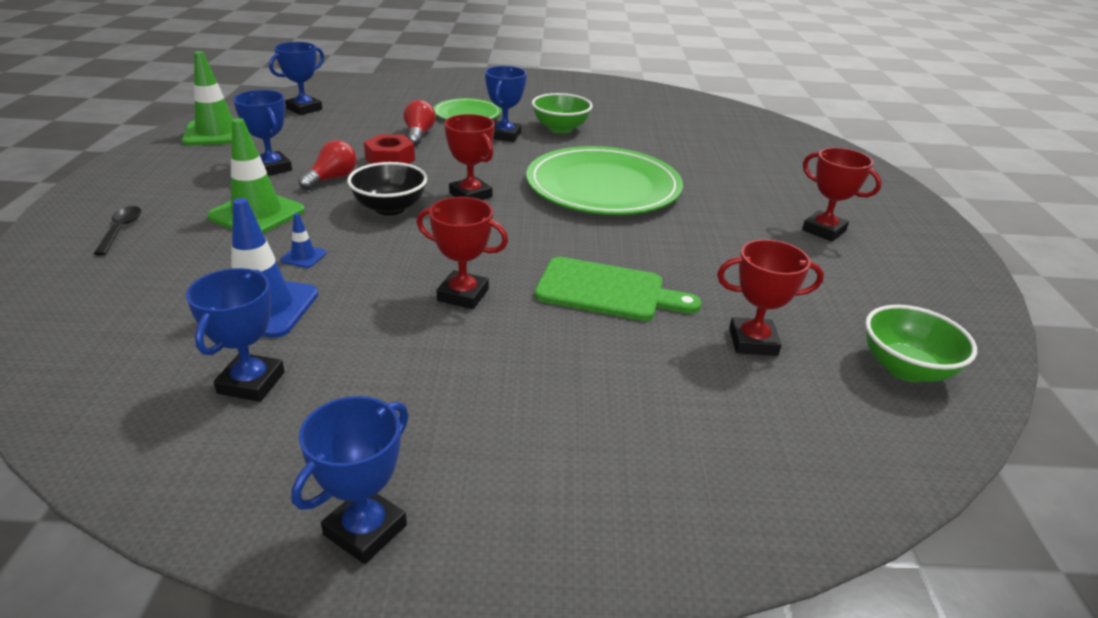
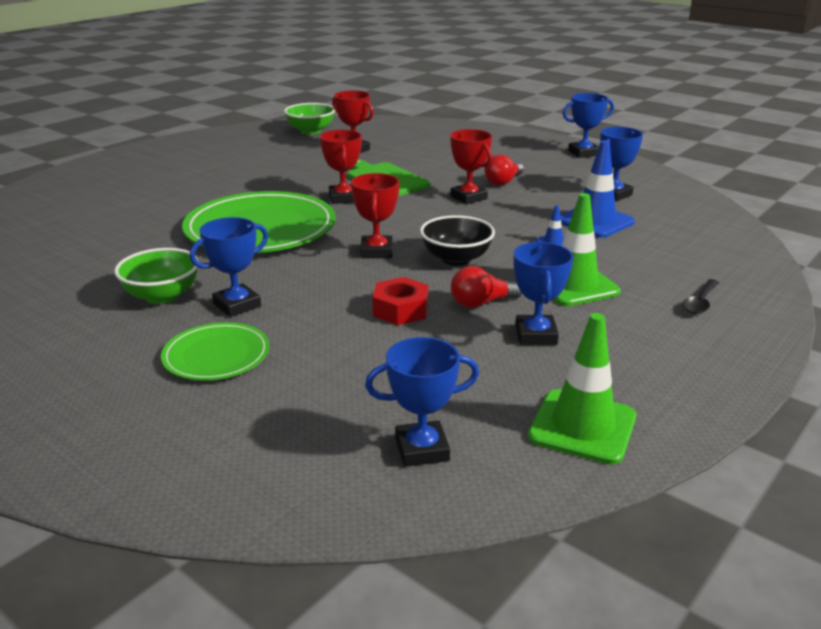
camera: 140 degrees left, 5 degrees down
(419, 134) = (325, 337): red light bulb -> red light bulb (503, 182)
(824, 230) = (193, 169): red trophy -> red trophy (343, 198)

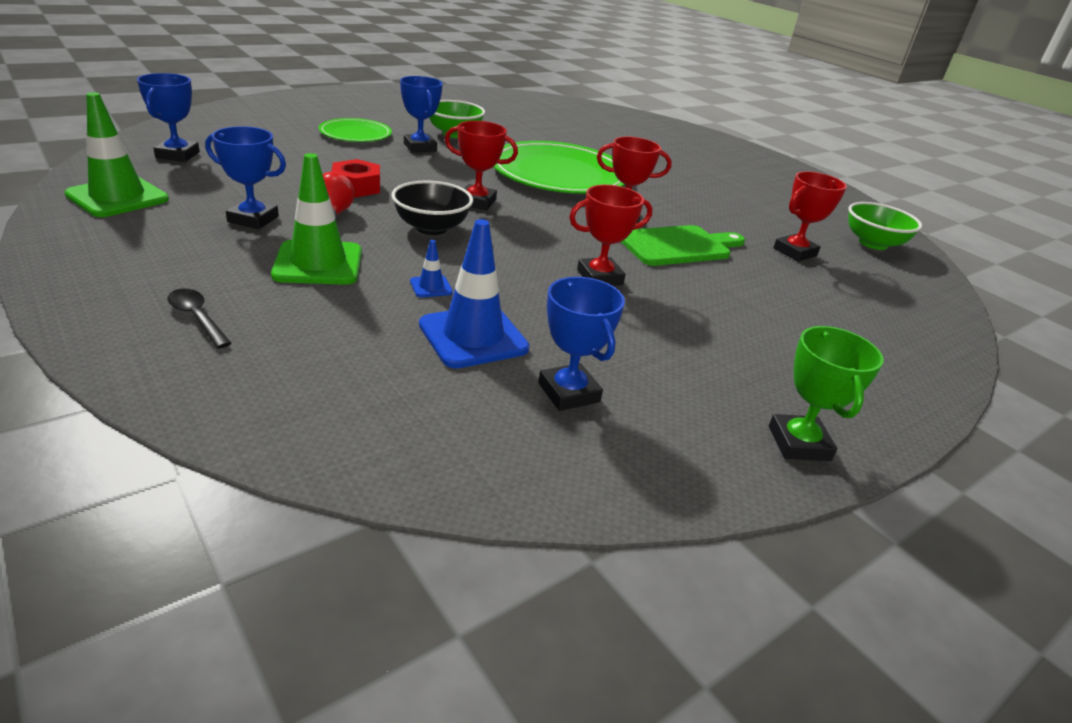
camera: 100 degrees right, 5 degrees up
(503, 182) = (653, 316): red light bulb -> none
(583, 153) = (798, 443): blue trophy -> green trophy

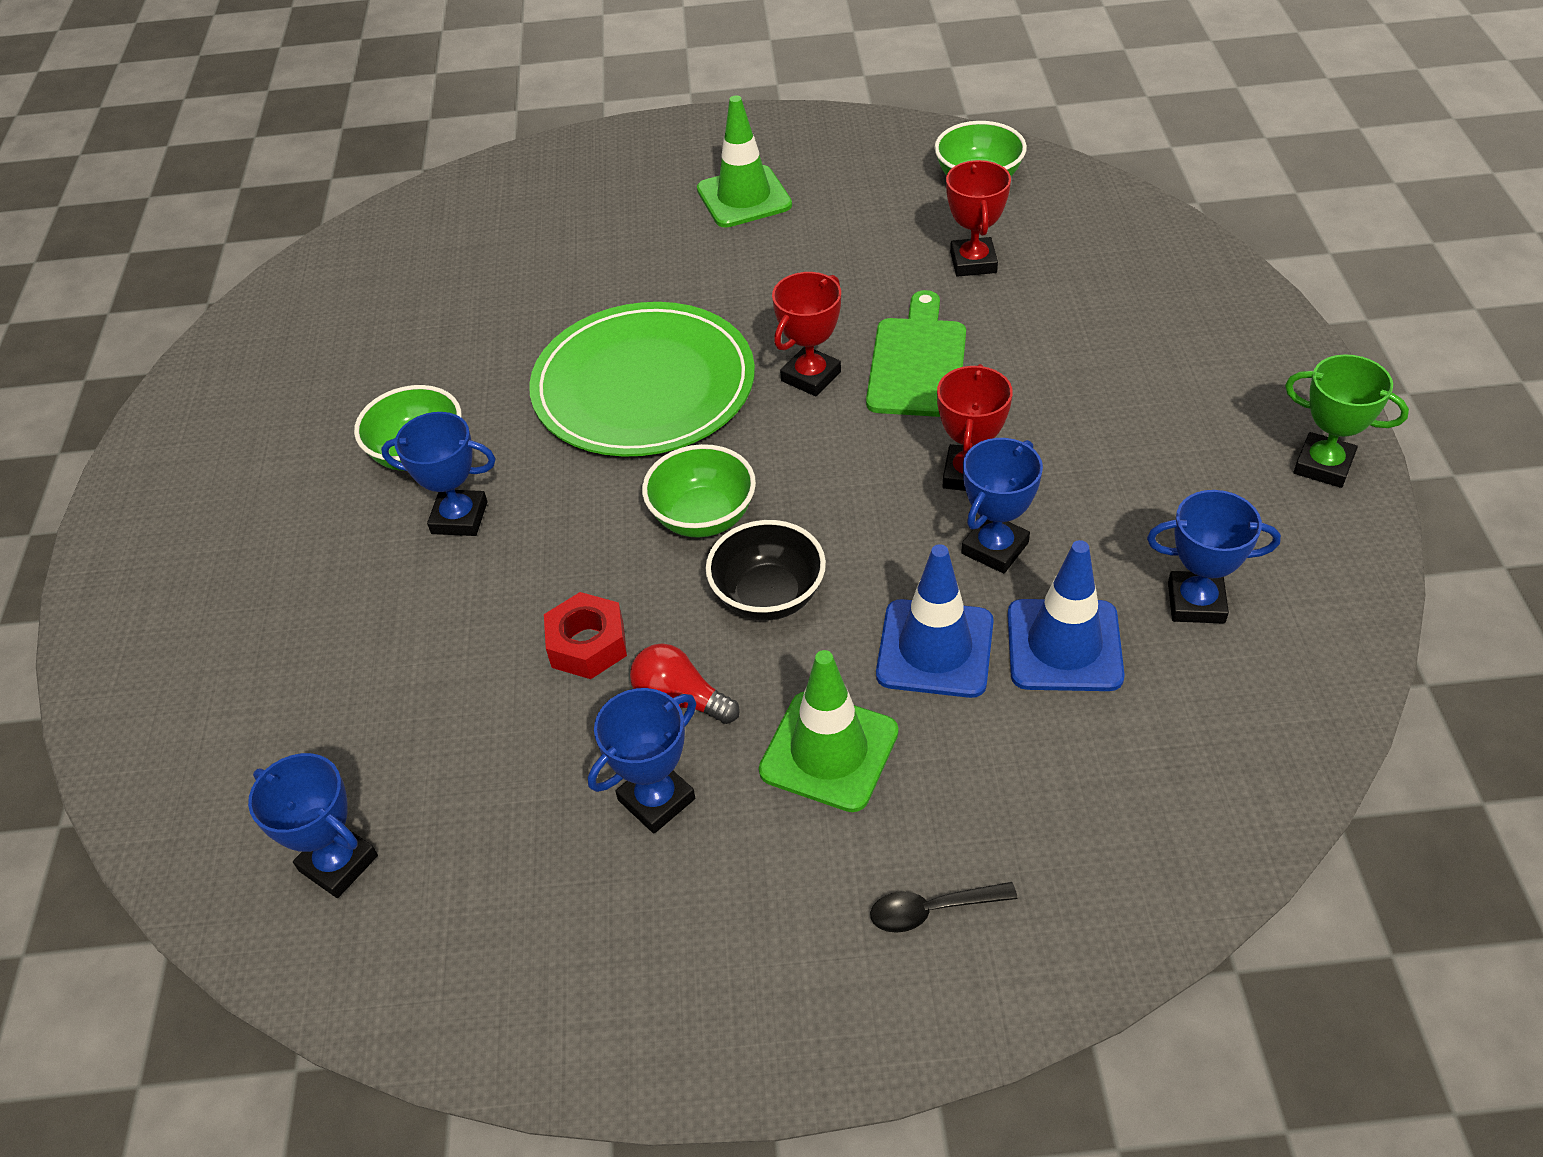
camera: 50 degrees left, 15 degrees up
(118, 197) = (497, 968): green traffic cone -> green traffic cone (744, 197)
(355, 134) = (354, 587): green plate -> none
(431, 287) = (935, 649): blue traffic cone -> blue traffic cone, size x2.22
(477, 202) = (703, 517): red trophy -> green bowl
(541, 296) = (995, 548): none -> blue trophy

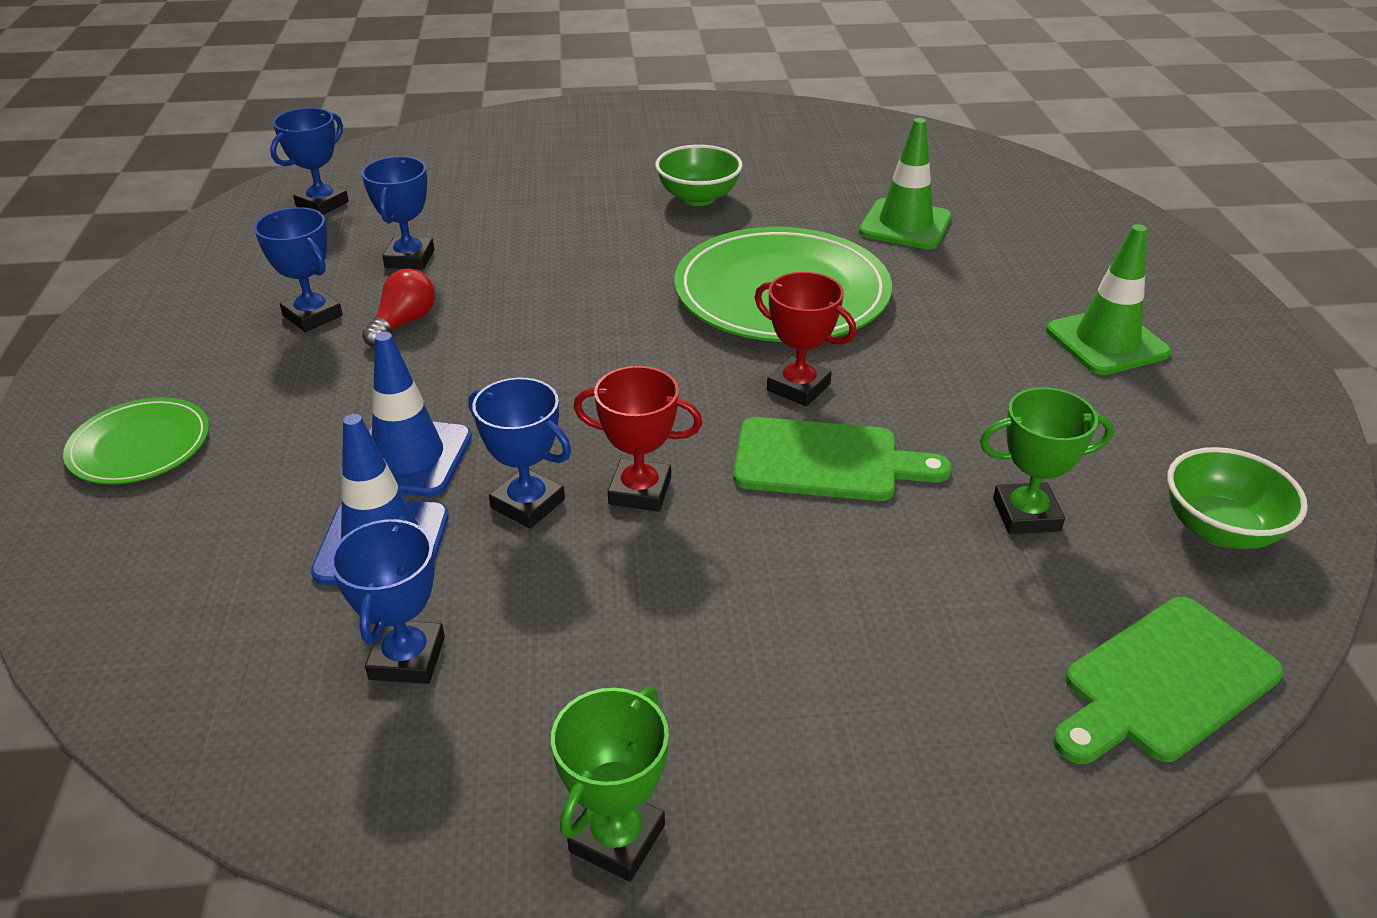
camera: 85 degrees right, 10 degrees down
(459, 518) = (623, 219): blue trophy -> blue trophy (409, 258)
(587, 644) = (474, 280): red nut -> none
(703, 517) = (604, 328): green bowl -> none
(768, 596) = (500, 364): black bowl -> none
(829, 751) = (319, 395): green traffic cone -> green traffic cone (905, 225)
(932, 910) = (140, 445): black spoon -> green plate
(973, 262) = (1026, 514): red trophy -> green trophy
(1127, 223) = (1164, 682): none -> green cutting board

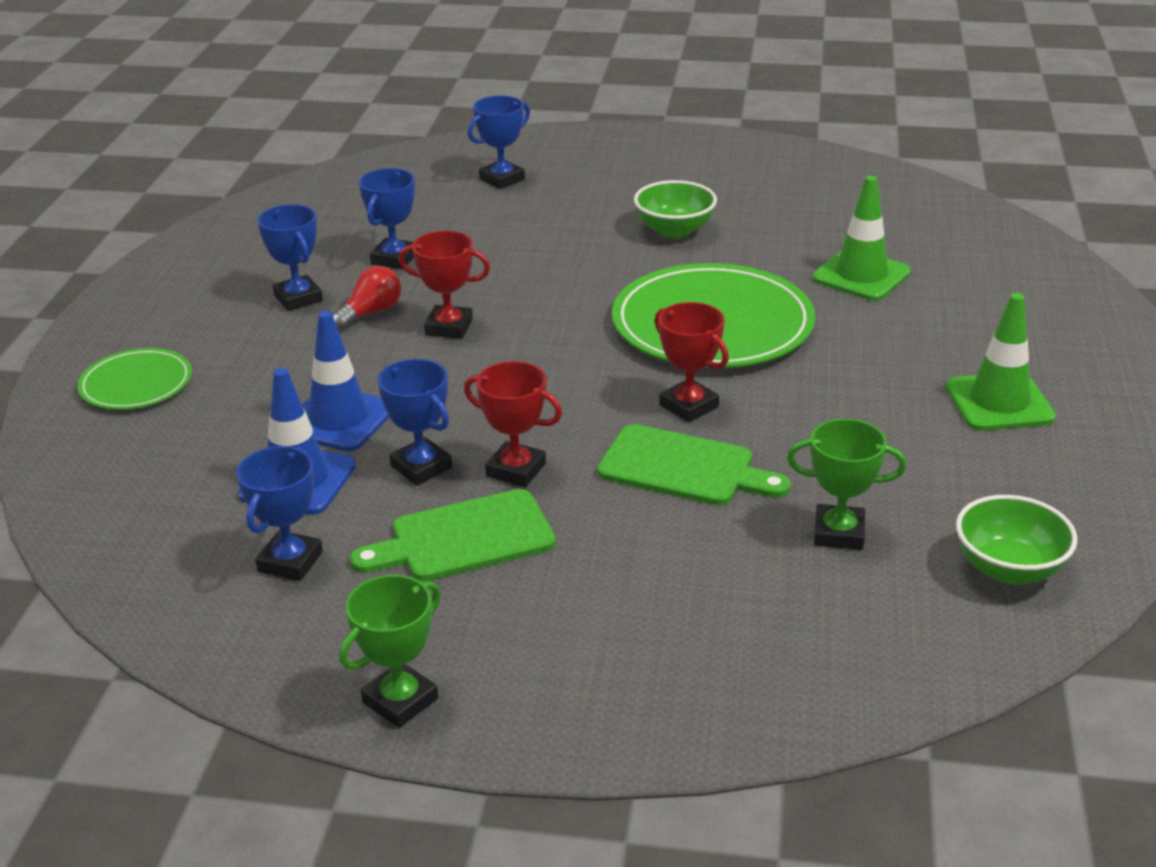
camera: 15 degrees right, 5 degrees down
(322, 204) = (335, 203): blue trophy -> blue trophy (502, 179)
(499, 329) = (449, 327): none -> red trophy
(1164, 682) = (886, 672): green cutting board -> green cutting board (464, 538)

